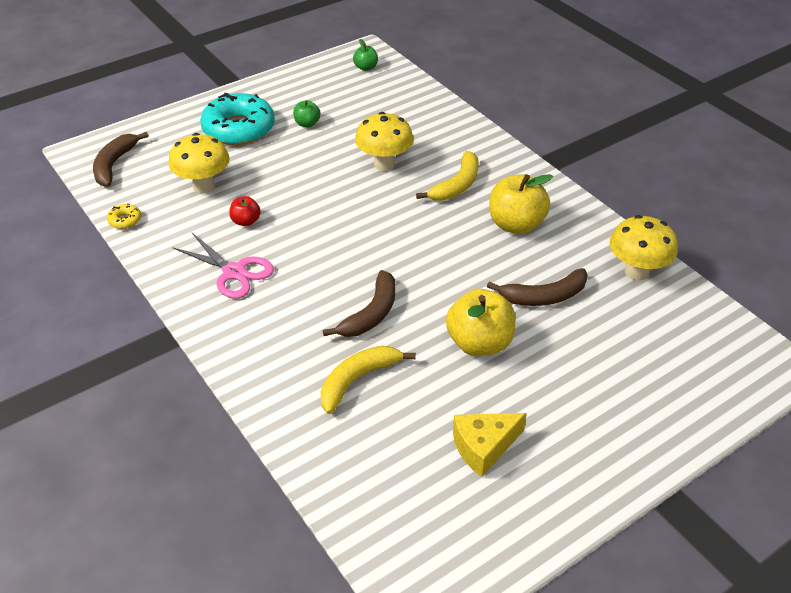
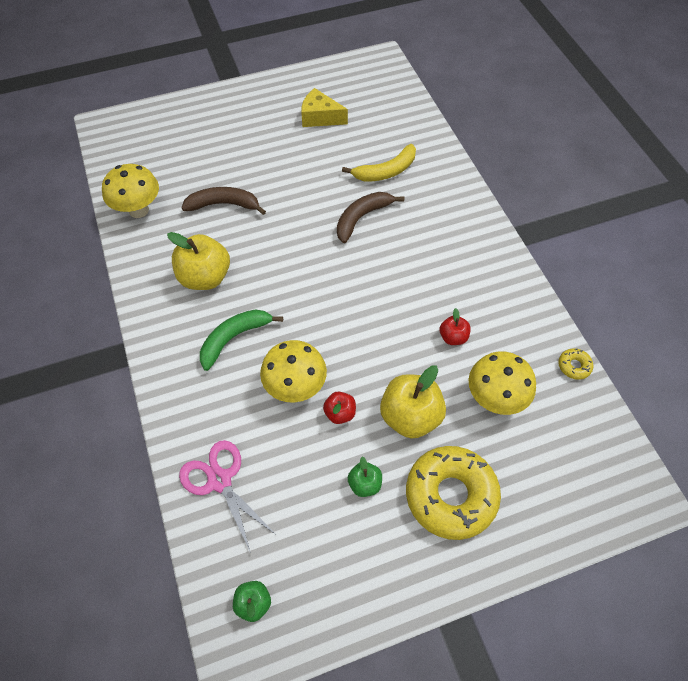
camera: 165 degrees left, 15 degrees up
(114, 164) = (599, 460): brown banana -> none
(234, 272) = (468, 280): pink scissors -> pink scissors (220, 480)
(239, 129) = (450, 495): turquoise donut -> yellow donut
(339, 155) = (340, 413): none -> red apple
(457, 185) = (234, 338): yellow banana -> green banana
(479, 343) = (291, 179): yellow apple -> yellow apple (410, 416)
(484, 447) = (320, 117): yellow cheese -> yellow cheese turned 150 degrees counterclockwise

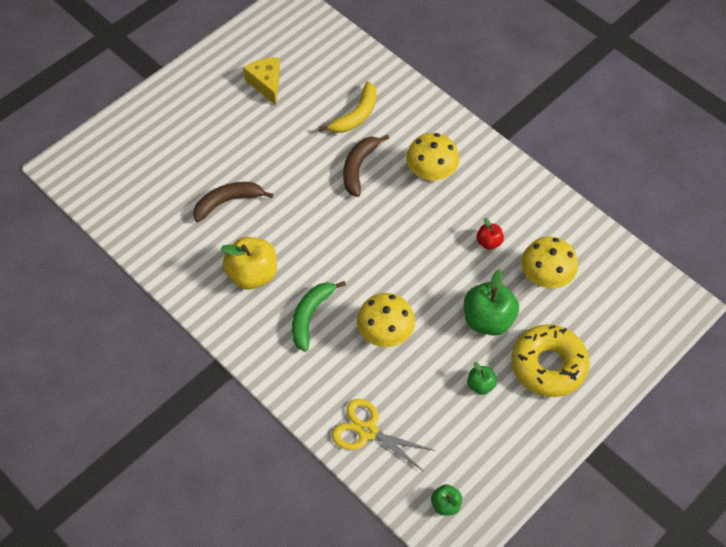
camera: 25 degrees left, 0 degrees up
(138, 210) = (151, 237): yellow mushroom -> yellow mushroom (431, 174)
(220, 480) = (367, 431): pink scissors -> yellow scissors
(320, 117) = (266, 83): yellow cheese -> yellow cheese turned 75 degrees clockwise
(340, 413) = (432, 340): red apple -> none
(410, 416) = (488, 319): yellow apple -> green apple
(574, 366) = (592, 228): yellow donut -> none

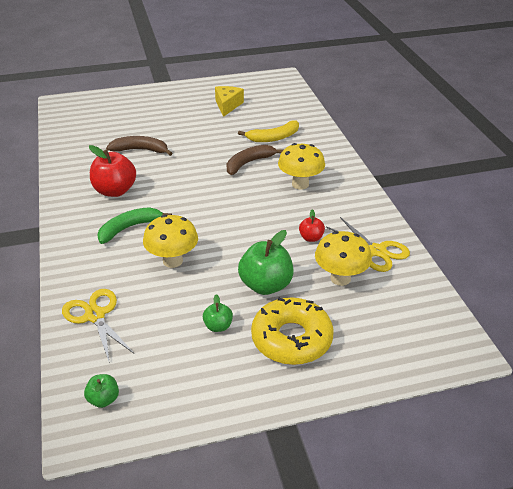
camera: 30 degrees right, 20 degrees down
(252, 274) = (115, 191): yellow apple -> red apple
(555, 230) = (376, 251): none -> yellow scissors

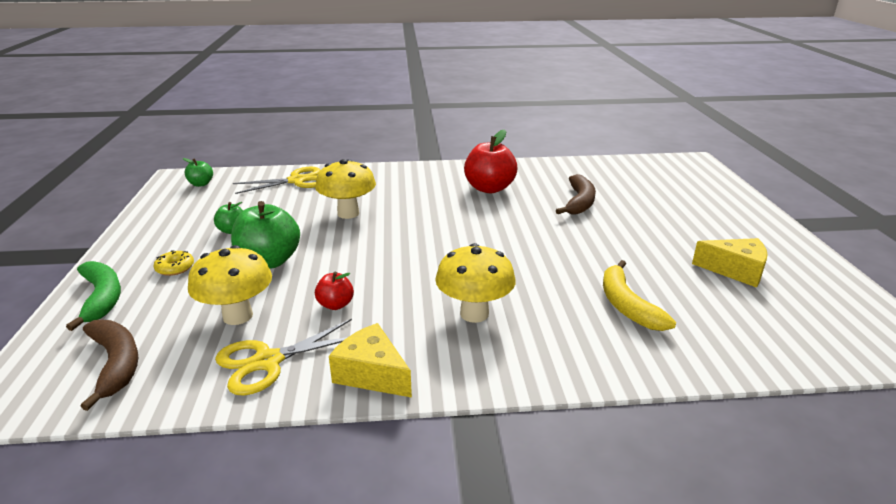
camera: 100 degrees right, 10 degrees down
(129, 228) = (416, 194): green banana -> green banana (102, 298)
(249, 163) = (543, 274): brown banana -> brown banana (116, 364)
(291, 339) = (175, 268): yellow donut -> yellow donut, size x0.41
(368, 211) = (372, 374): none -> yellow cheese

